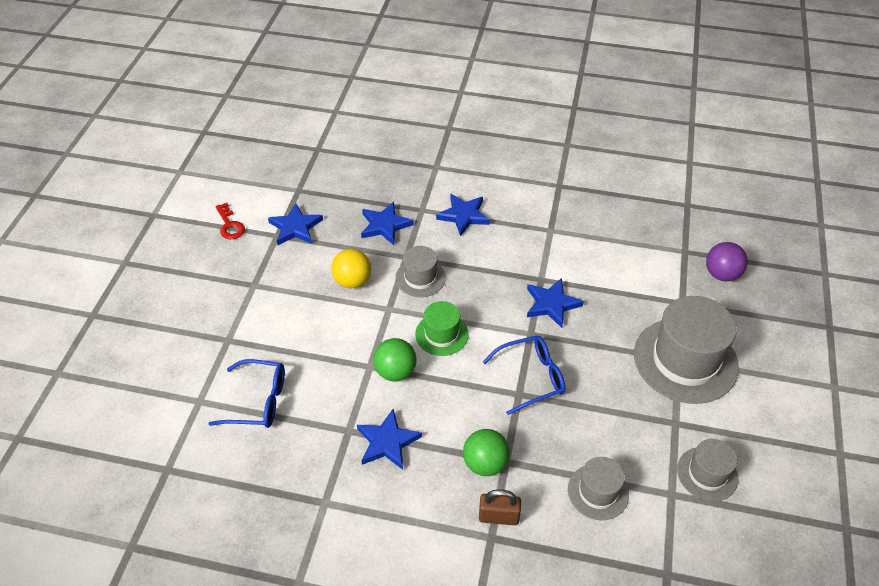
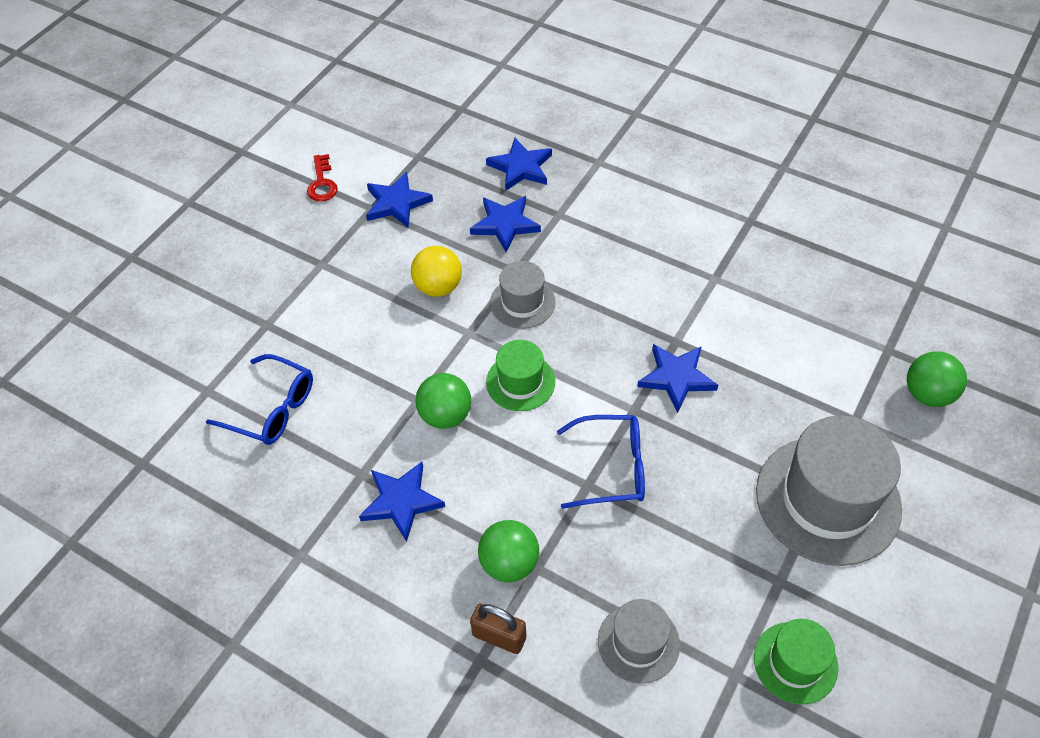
camera: 20 degrees right, 5 degrees up
(464, 216) = (609, 234): blue star -> blue star (521, 167)
(707, 474) = (795, 662): grey hat -> green hat
(721, 274) = (927, 394): purple ball -> green ball

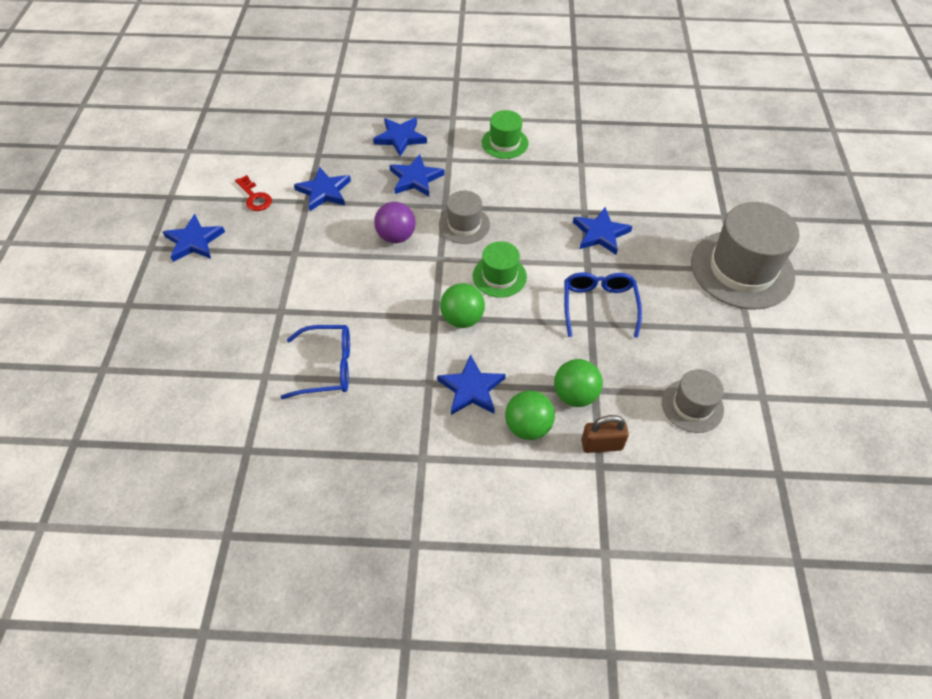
camera: 30 degrees left, 0 degrees up
(233, 211) = (194, 241): none -> blue star
(438, 287) = (396, 236): yellow ball -> purple ball
(612, 468) = (599, 306): blue glasses -> blue glasses turned 60 degrees counterclockwise
(795, 662) = (791, 373): green hat -> green hat (505, 143)
(927, 394) = (754, 185): green ball -> green ball (528, 427)

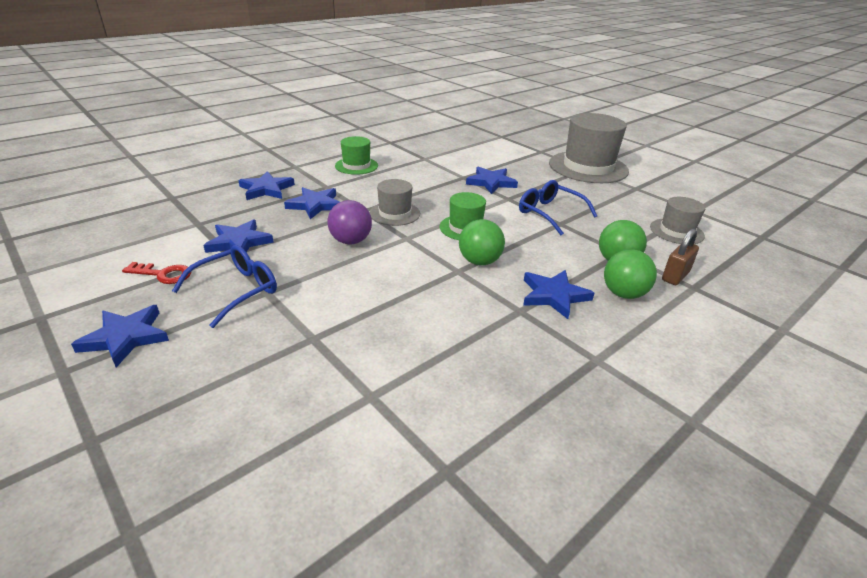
camera: 45 degrees left, 20 degrees down
(327, 367) = (423, 351): blue glasses -> blue glasses (236, 290)

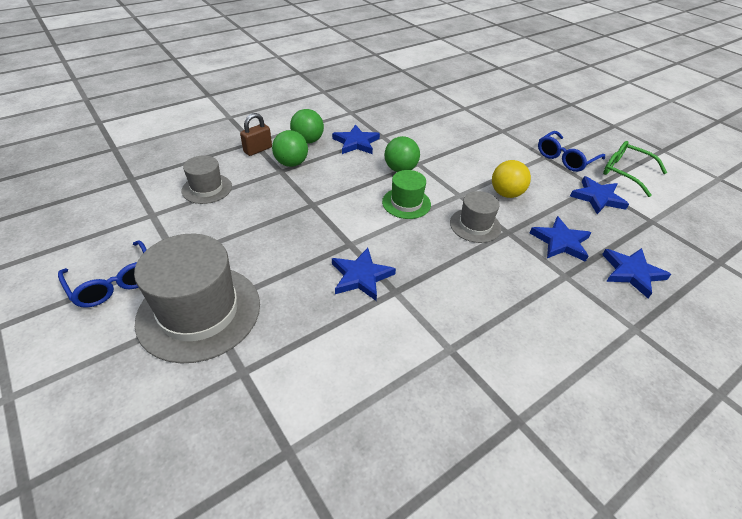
camera: 175 degrees left, 10 degrees up
(125, 337) = (602, 137): blue star -> none
(163, 274) = (625, 172): red key -> green glasses
(351, 241) = (506, 194): purple ball -> yellow ball
(356, 166) = (548, 327): green hat -> none
(550, 213) = (315, 218): blue glasses -> blue glasses (114, 282)

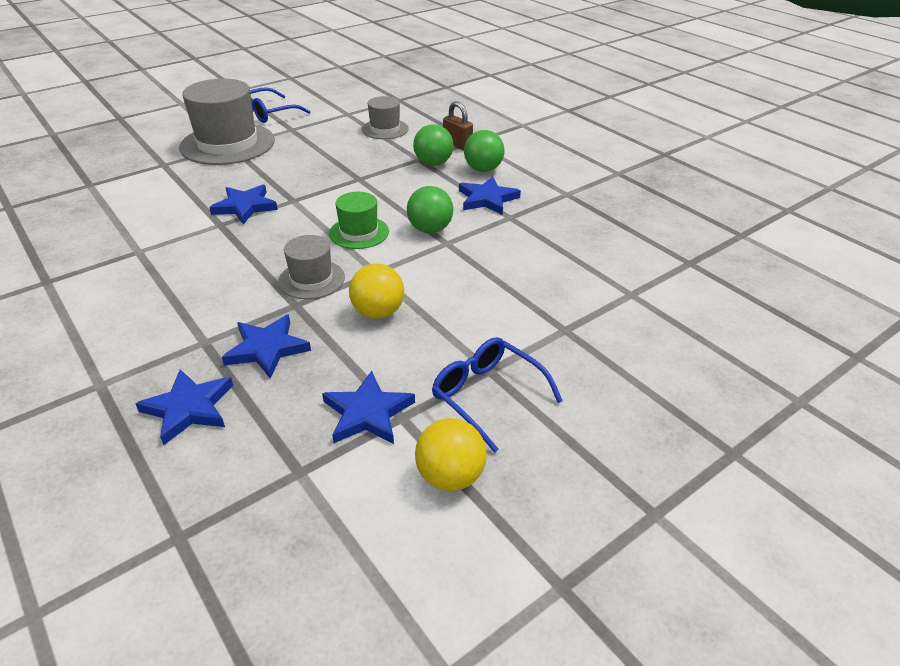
camera: 90 degrees right, 5 degrees down
(625, 172) = (450, 476): green glasses -> yellow ball

